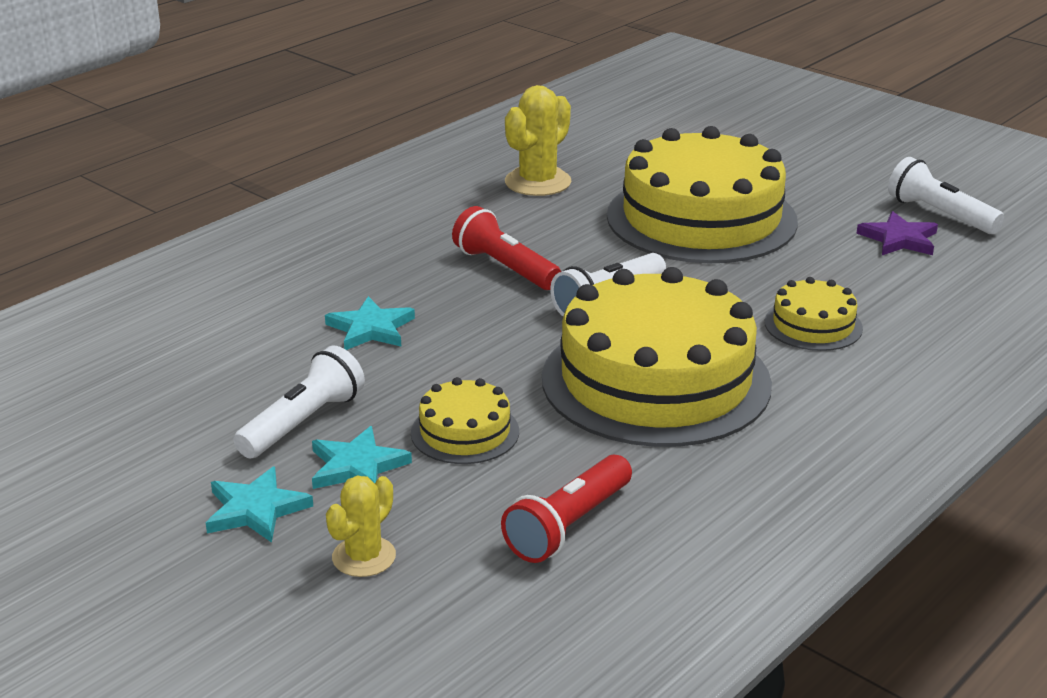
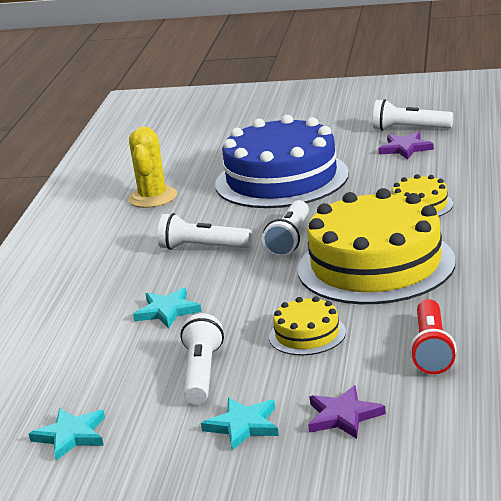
camera: 30 degrees left, 5 degrees down
(357, 466) = (270, 378): turquoise star -> turquoise star (71, 436)
(364, 557) = (343, 416): yellow cactus -> purple star
(505, 268) = (202, 248): red flashlight -> white flashlight
(701, 218) = (281, 179): yellow cake -> blue cake

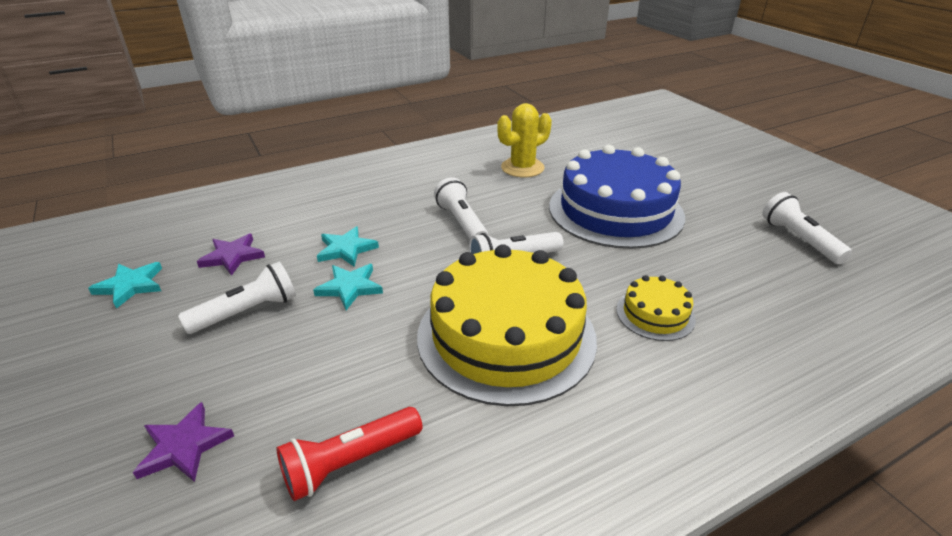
camera: 50 degrees right, 10 degrees up
(243, 426) = (156, 378): turquoise star -> turquoise star (350, 287)
(307, 334) = (341, 347): yellow cake -> none
(405, 148) = (758, 254): purple star -> purple star (232, 256)

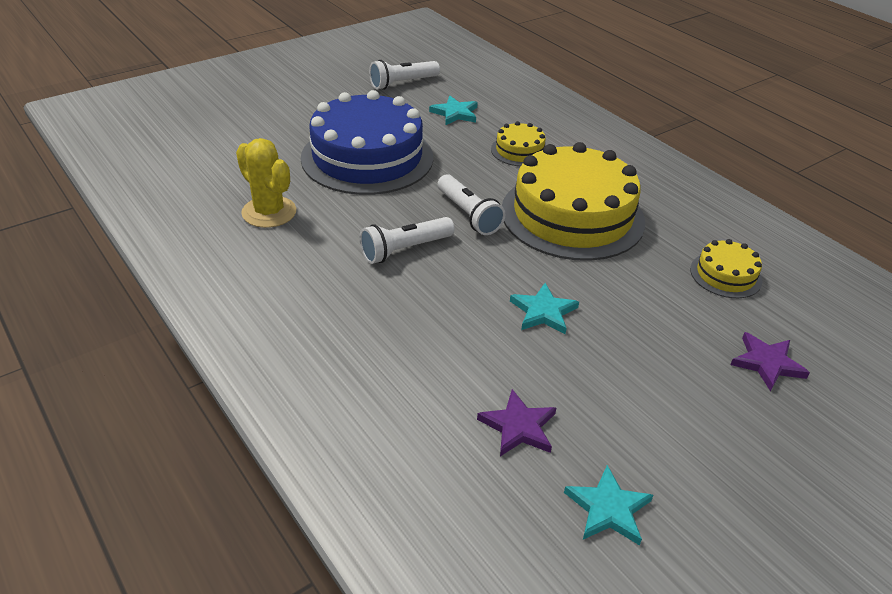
camera: 100 degrees left, 5 degrees up
(247, 312) = (608, 378): white flashlight -> none
(346, 249) = (477, 328): turquoise star -> turquoise star (455, 113)
(350, 462) = (725, 275): red flashlight -> yellow cake

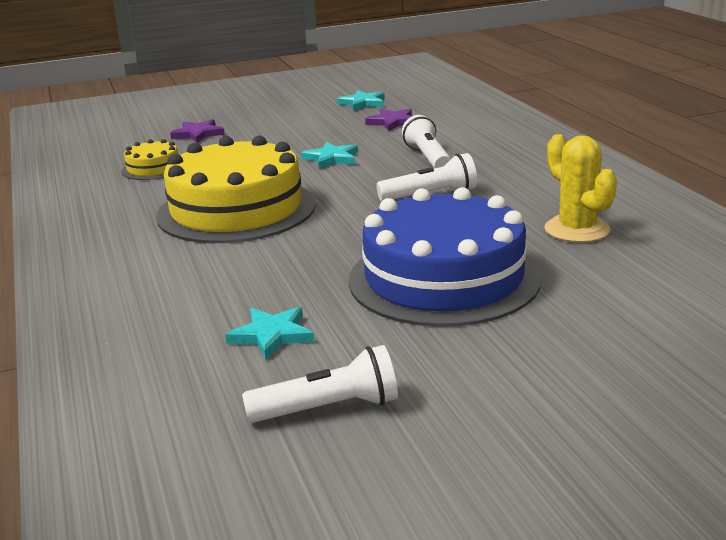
camera: 160 degrees left, 15 degrees down
(468, 215) = (347, 216): white flashlight -> white flashlight (428, 158)
(519, 151) = (226, 273): yellow cake -> none

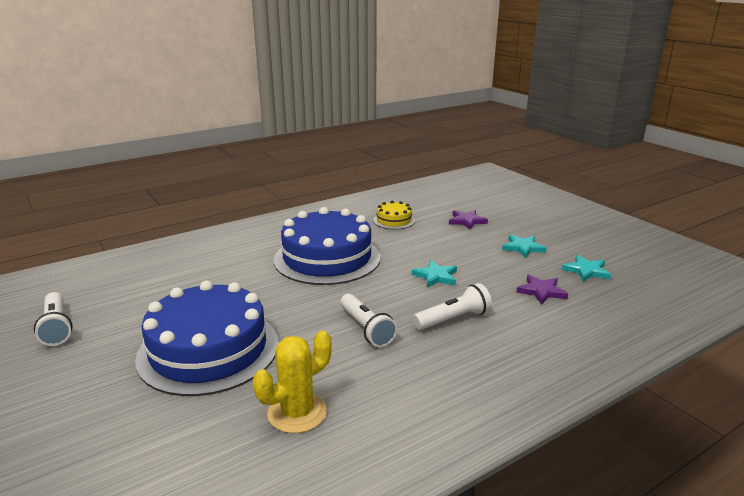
camera: 75 degrees right, 0 degrees up
(236, 210) = (327, 258): yellow cake -> blue cake
(272, 335) = (146, 298): turquoise star -> turquoise star (523, 248)

